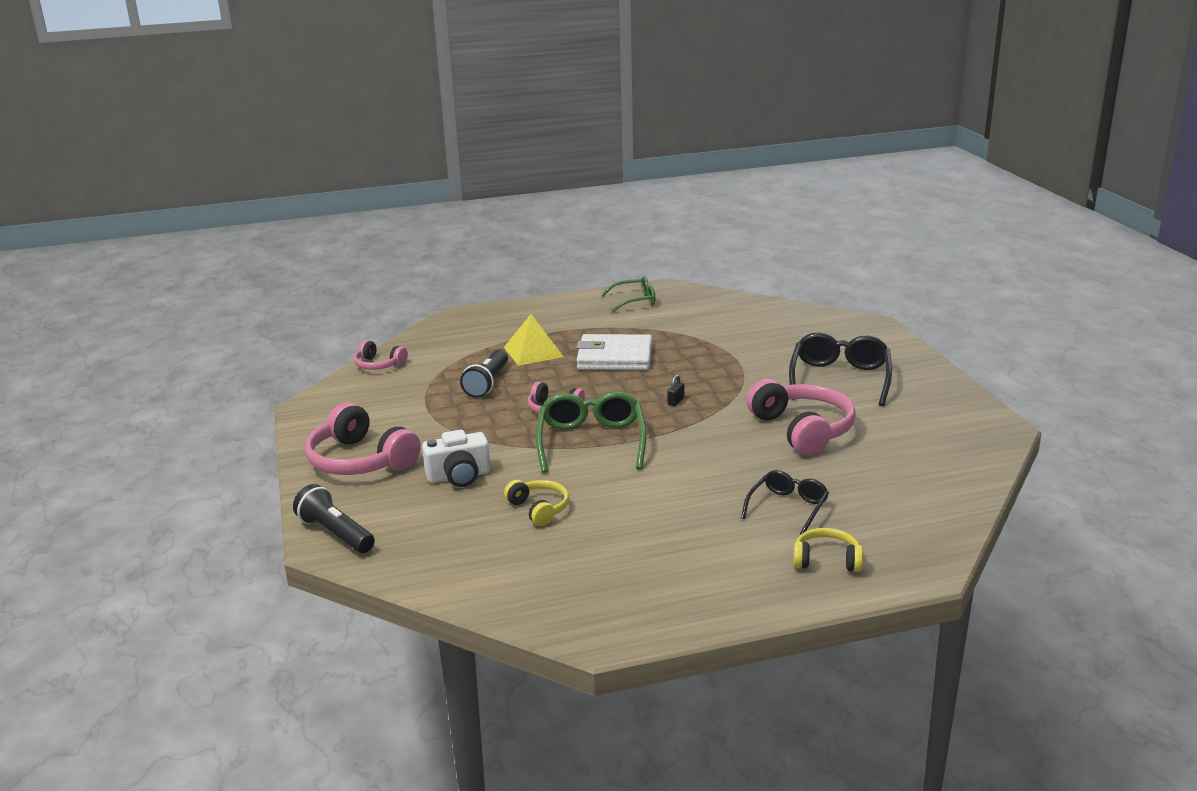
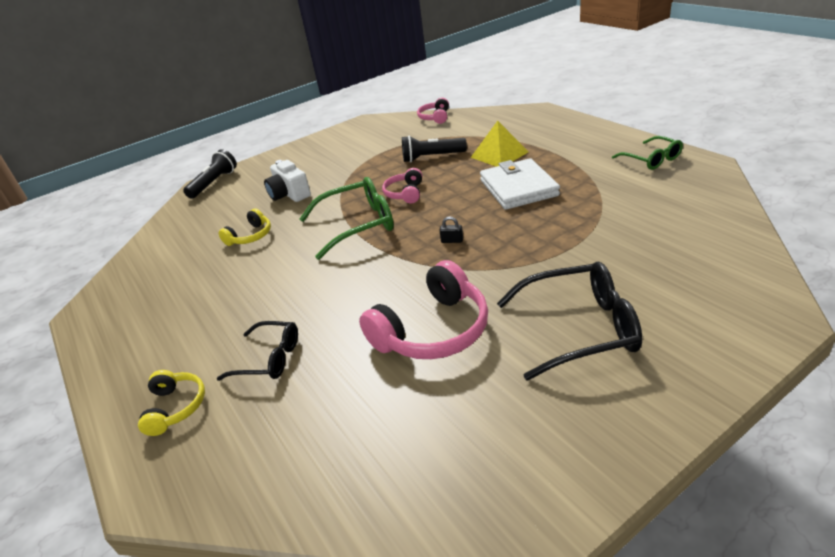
camera: 75 degrees right, 10 degrees up
(360, 460) = (301, 159): pink headphones -> none

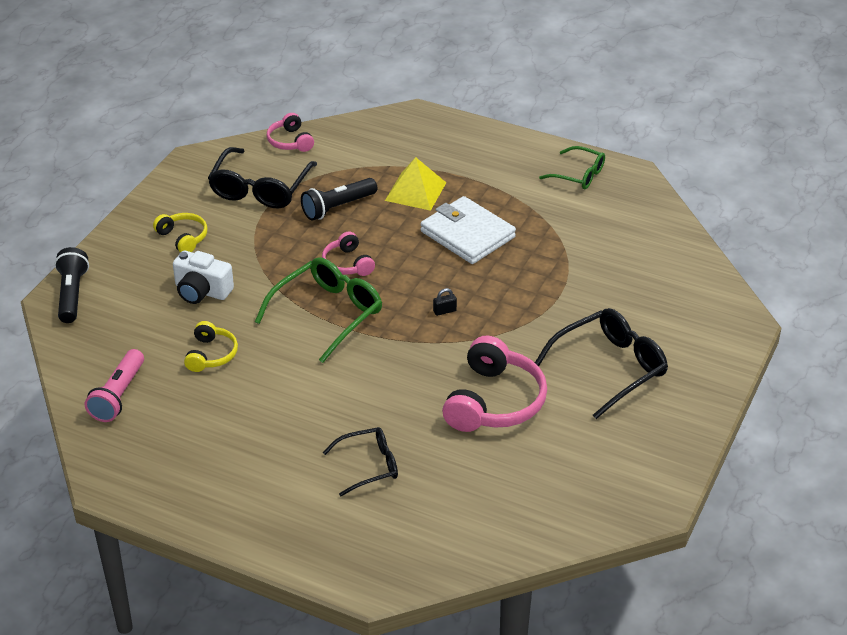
camera: 35 degrees left, 5 degrees up
(165, 250) = (118, 395): none -> pink flashlight
(175, 407) = (324, 528): yellow headphones -> yellow headphones (183, 238)
(390, 140) = (260, 188): none -> black glasses

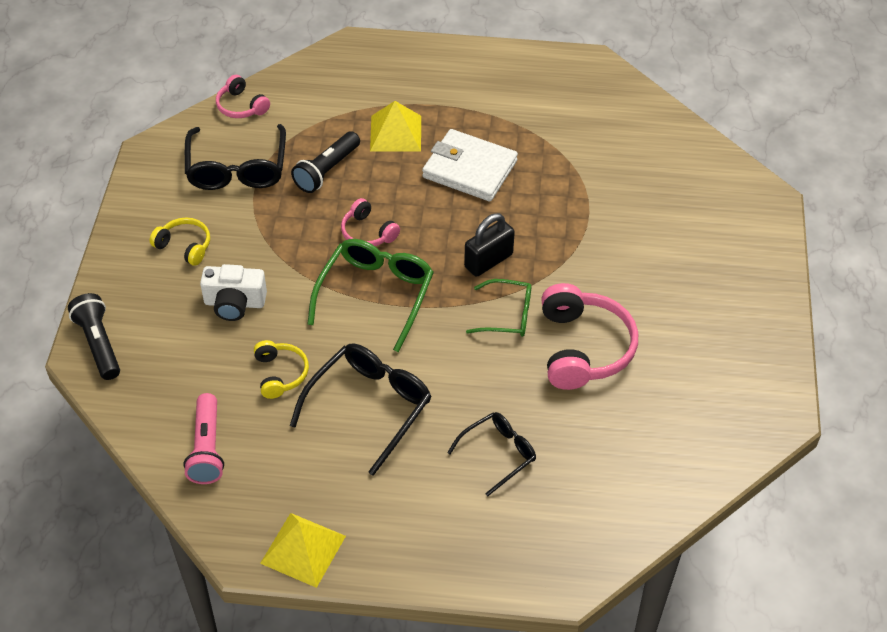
camera: 20 degrees left, 10 degrees up
(157, 494) = (303, 549): none -> yellow pyramid
(444, 311) = (488, 261): black padlock -> black padlock, size x2.17
(578, 175) = (544, 76): green glasses -> green glasses (507, 315)
(609, 368) = (672, 282): black glasses -> black glasses (369, 408)

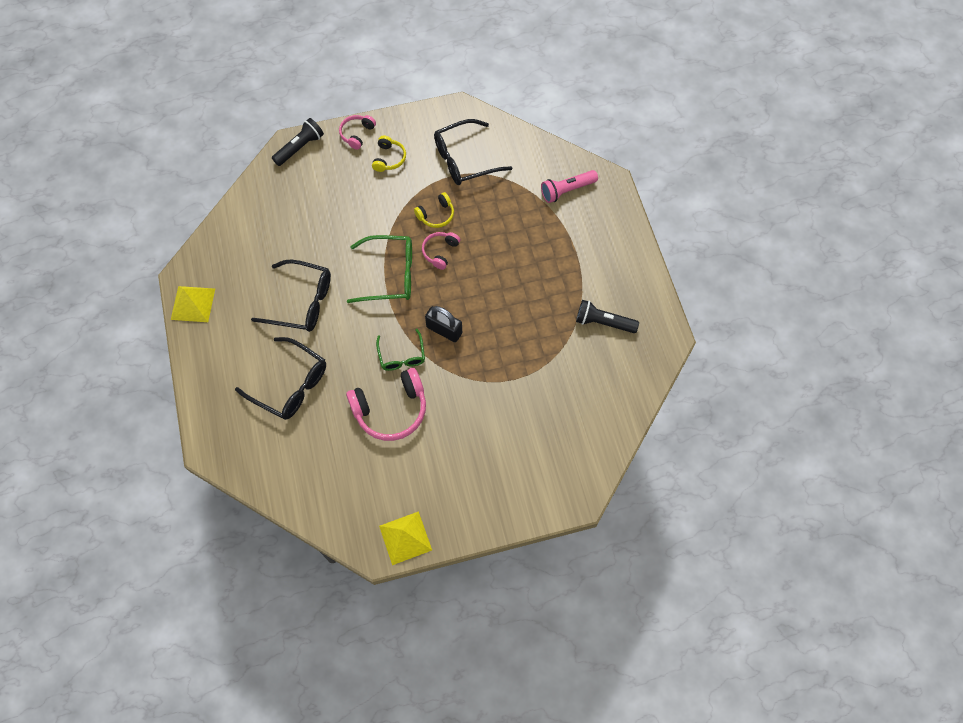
camera: 70 degrees right, 15 degrees up
(207, 448) = (245, 230): pink flashlight -> pink flashlight (567, 190)
(234, 303) = (355, 202): white camera -> none
(241, 106) = (520, 140): pink headphones -> pink headphones (357, 134)
(280, 374) = (310, 246): yellow headphones -> yellow headphones (436, 215)
(327, 170) = (484, 209): black flashlight -> black flashlight (603, 322)
(396, 133) = (537, 236): yellow pyramid -> yellow pyramid (405, 538)
(469, 169) = (522, 292): white wallet -> none
(498, 454) = (290, 384): black glasses -> black glasses, size x1.63

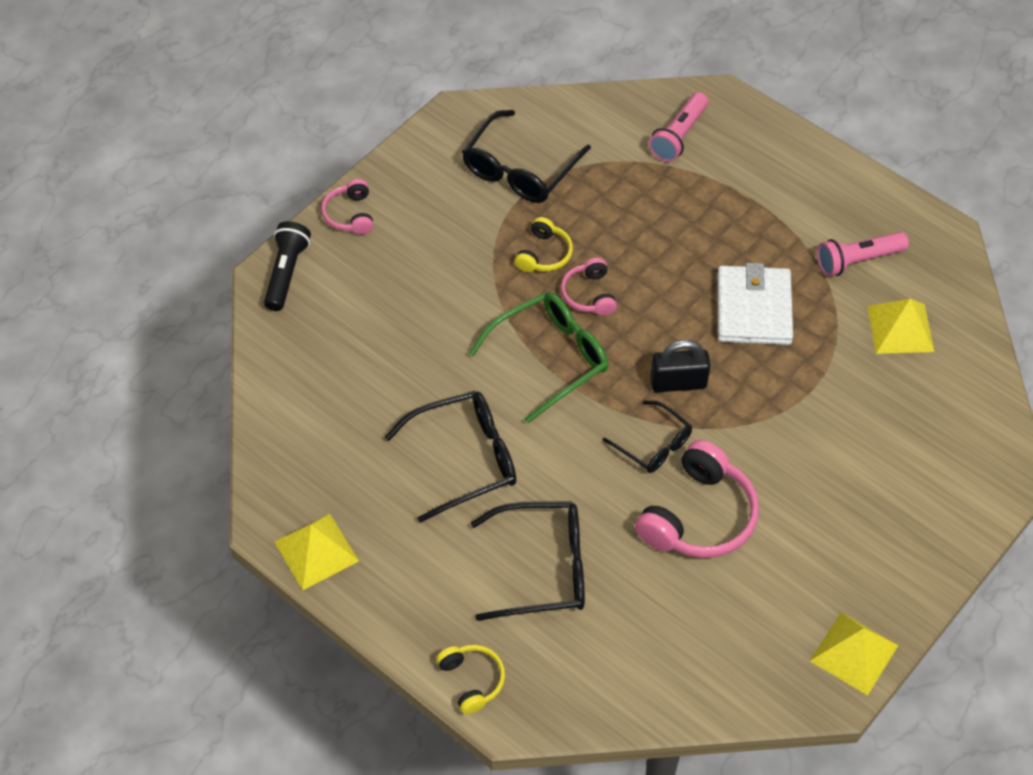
camera: 35 degrees left, 10 degrees down
(389, 158) = (420, 221): yellow headphones -> yellow headphones (472, 680)
(401, 355) = (653, 444): green glasses -> black glasses
(520, 314) = (753, 309): none -> white wallet
(592, 376) = (900, 328): none -> yellow pyramid
(603, 322) = (858, 260): black flashlight -> pink flashlight

